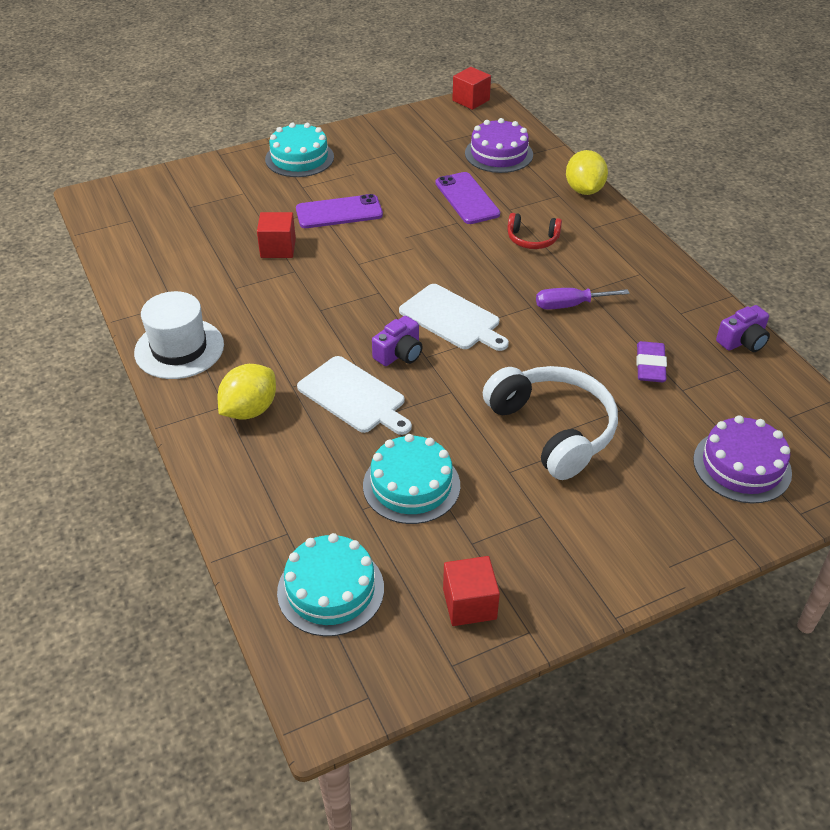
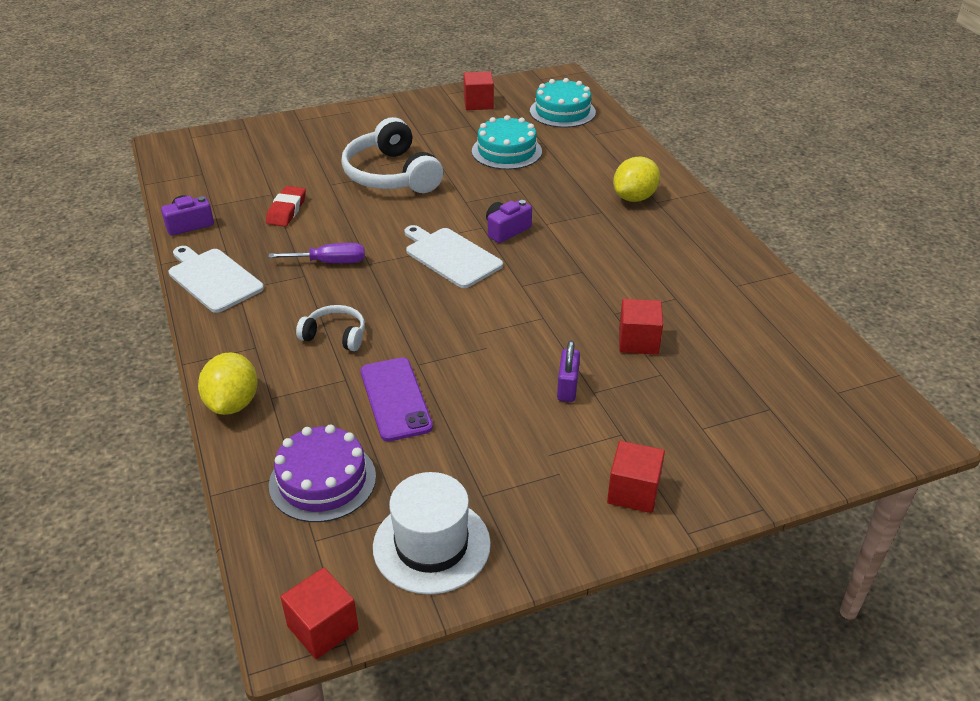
camera: 175 degrees left, 5 degrees down
(179, 349) = (712, 244): white hat -> white hat (431, 545)
(299, 158) = (633, 492): turquoise cake -> red cube
(339, 212) = (567, 387): purple phone -> purple padlock
(354, 396) = (548, 202): white cutting board -> white cutting board (213, 279)
(532, 239) = (335, 335): red headphones -> white headphones
(650, 366) = (286, 210): purple eraser -> red eraser
(742, 466) = (264, 150): purple cake -> none

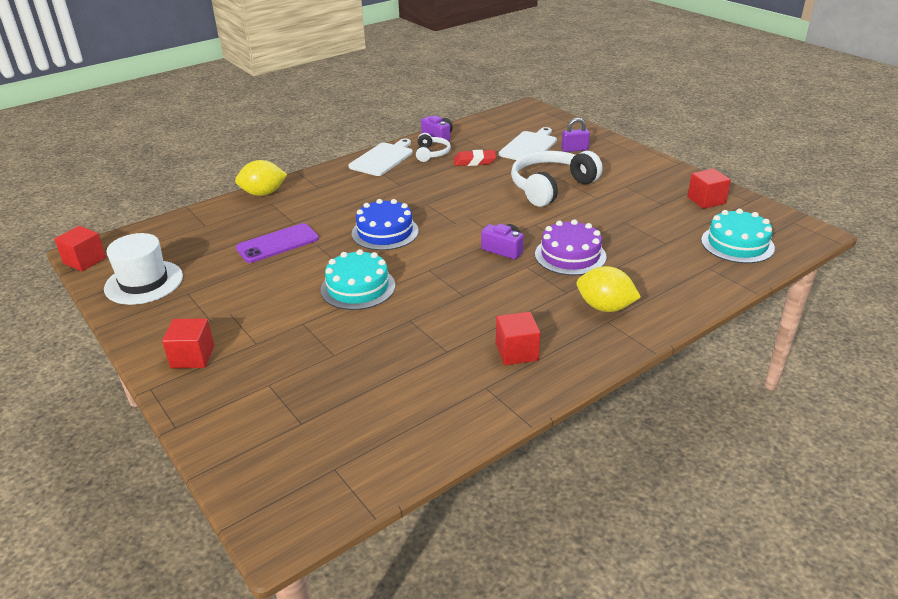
camera: 75 degrees right, 5 degrees down
(322, 480) = (199, 235): purple cake -> purple cake (570, 255)
(330, 262) = (420, 190): purple screwdriver -> none
(335, 335) = (338, 209): white headphones -> white headphones (431, 153)
(420, 304) = (385, 232): none -> blue cake
(451, 256) = (452, 232): white cutting board -> white cutting board (529, 146)
(506, 151) = (632, 228): turquoise cake -> turquoise cake (358, 287)
(567, 387) = (305, 310): purple padlock -> purple padlock (574, 149)
(638, 341) = (374, 337): red cube -> red cube (517, 352)

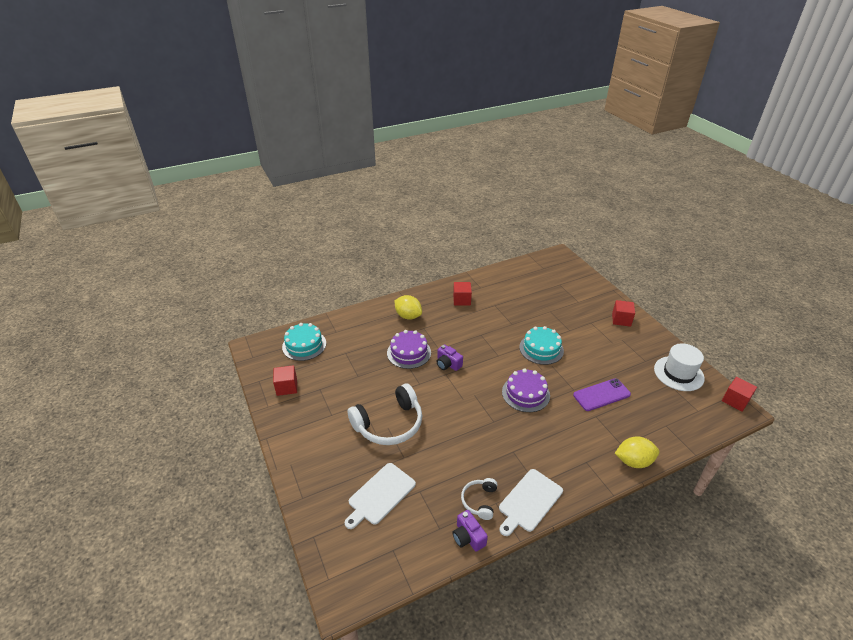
camera: 170 degrees left, 5 degrees up
(385, 232) = (525, 393): blue cake -> purple cake
(474, 161) = (441, 477): red eraser -> none
(574, 149) = (340, 479): purple padlock -> none

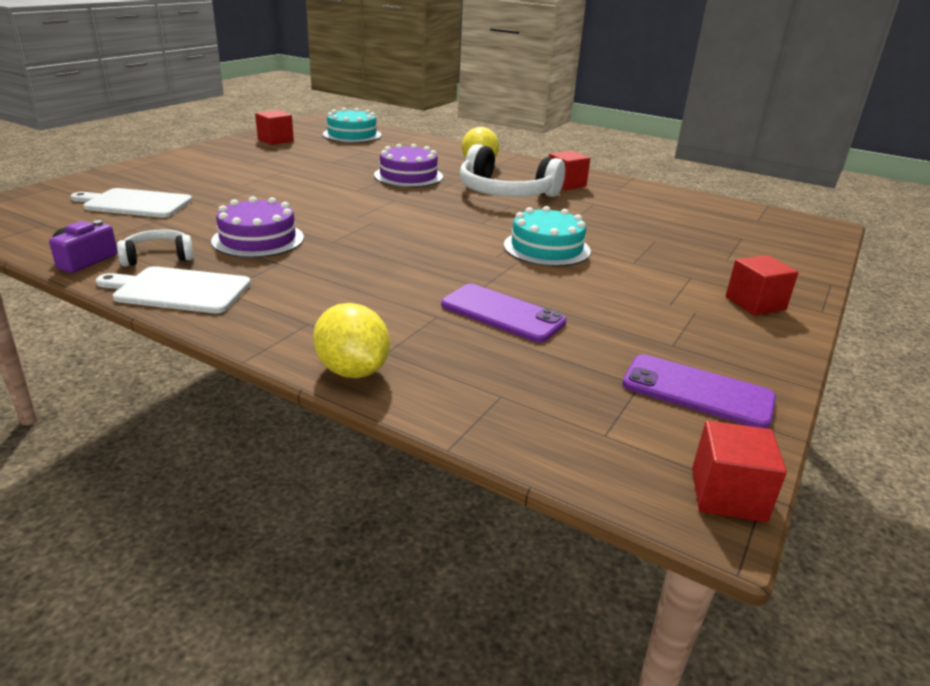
camera: 55 degrees right, 10 degrees down
(389, 424) = (263, 188): white headphones -> white headphones (506, 193)
(448, 364) = (417, 198): purple camera -> none
(525, 393) = (421, 253): purple cake -> purple cake (258, 239)
(678, 373) = (697, 392): white hat -> purple phone

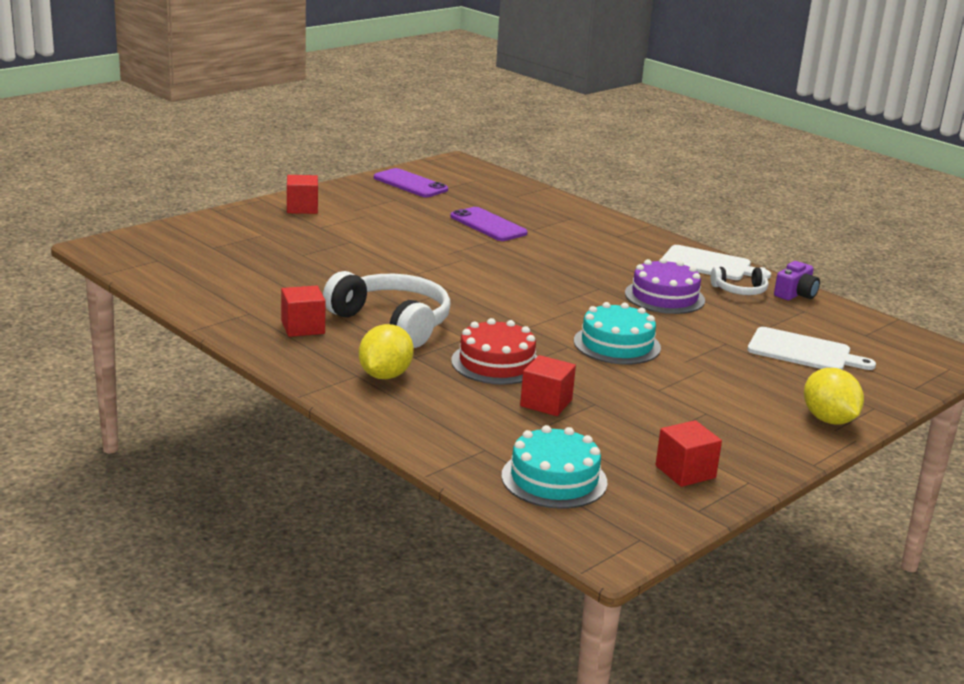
camera: 165 degrees left, 5 degrees down
(352, 370) = (591, 213): yellow lemon -> yellow lemon (828, 420)
(408, 176) = (496, 363): purple cake -> red cake
(546, 248) = (412, 260): turquoise cake -> turquoise cake (617, 344)
(728, 495) = (442, 162): red cube -> red cube (546, 403)

